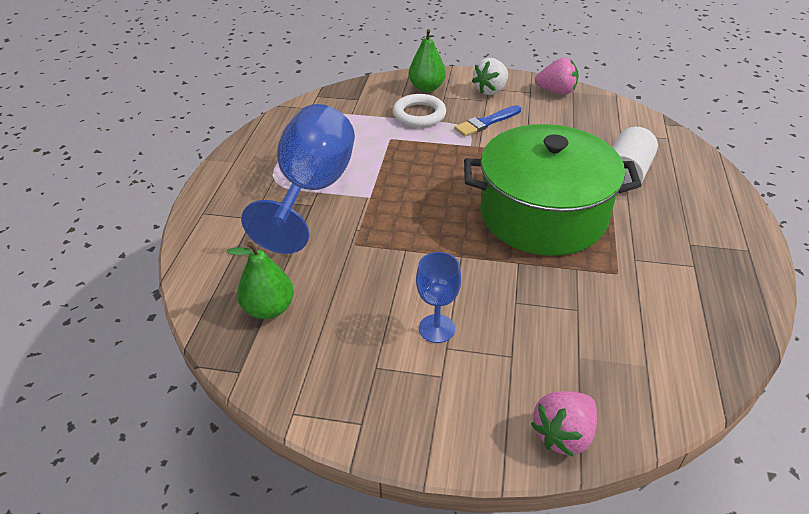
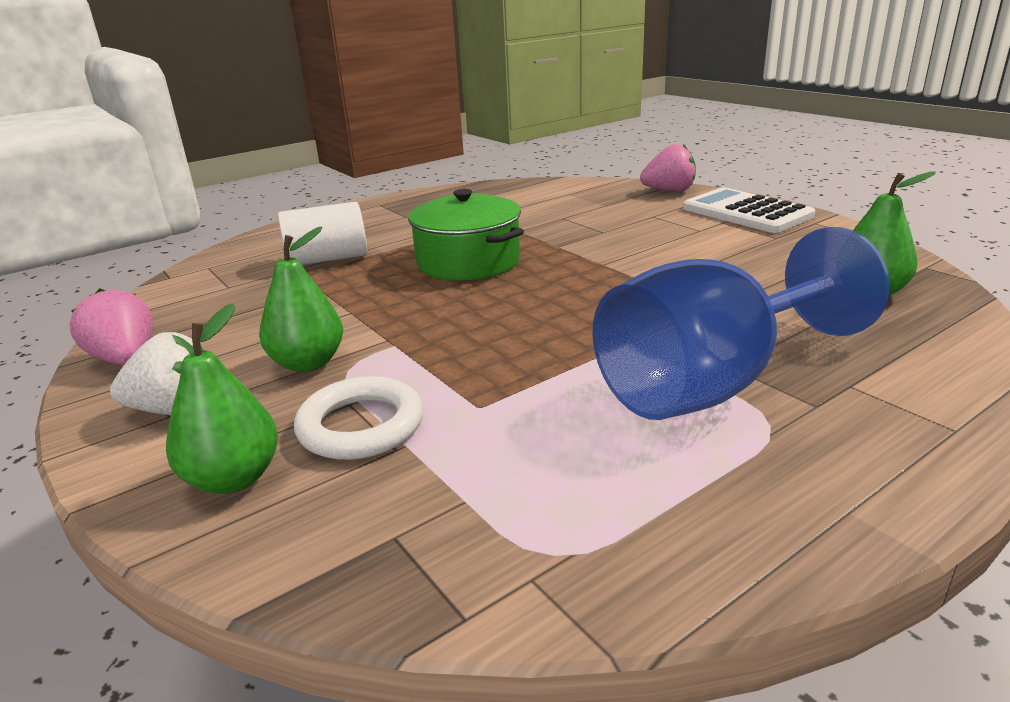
camera: 135 degrees left, 15 degrees down
(436, 328) = (694, 238): blue goblet -> none
(438, 414) = (746, 212): none -> white calculator
(486, 122) = (308, 363): blue brush -> green pear
(543, 215) = (468, 262): green pot -> green pot, size x0.64

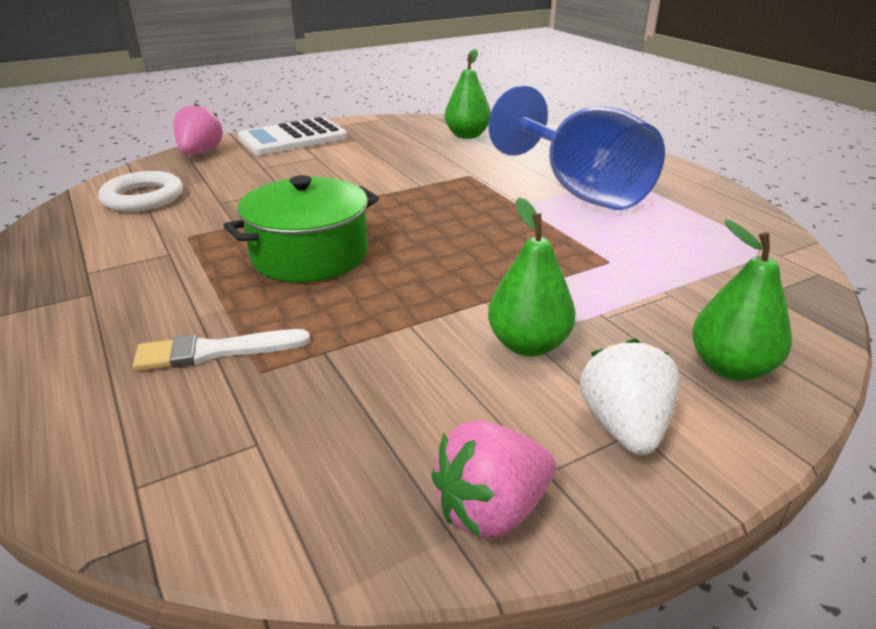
camera: 85 degrees left, 5 degrees up
(327, 259) = (215, 351): white cylinder -> white brush
(361, 426) = (642, 310): white ring -> white ring (143, 198)

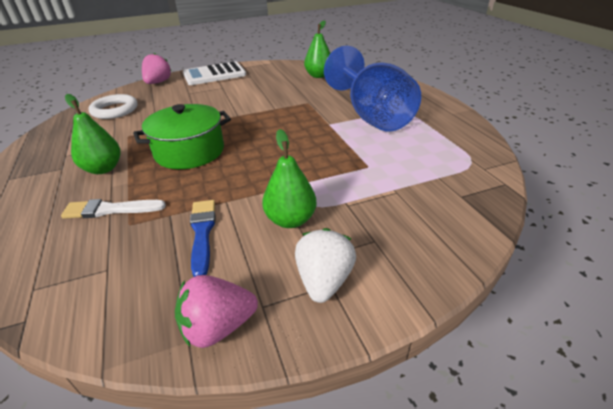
camera: 10 degrees right, 5 degrees up
(394, 374) = (202, 233): none -> blue brush
(730, 368) = (412, 246): green pear -> green pear (103, 169)

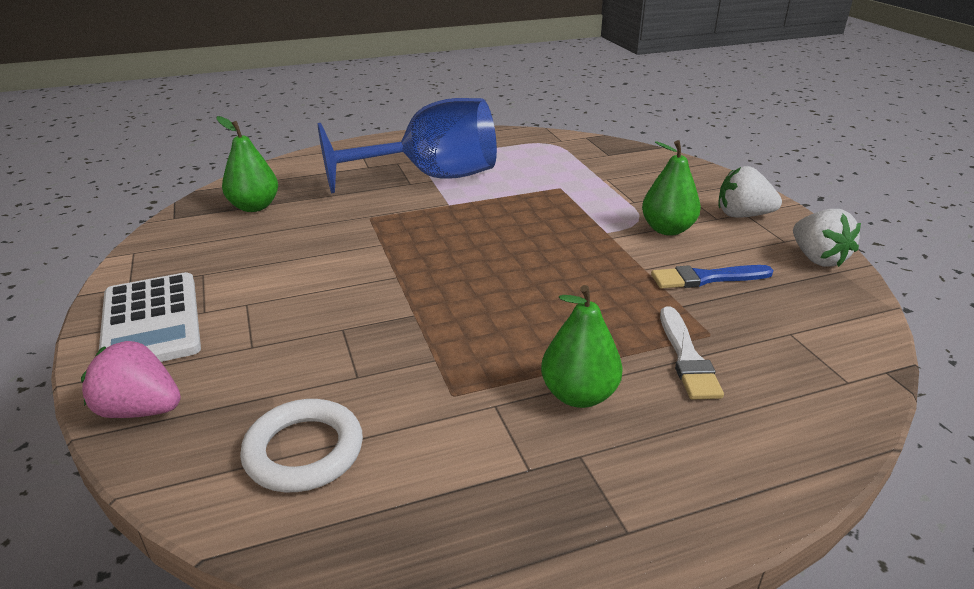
camera: 90 degrees left, 5 degrees down
(189, 151) = (521, 310): green pot -> none
(218, 327) = (817, 258): pink strawberry -> white strawberry

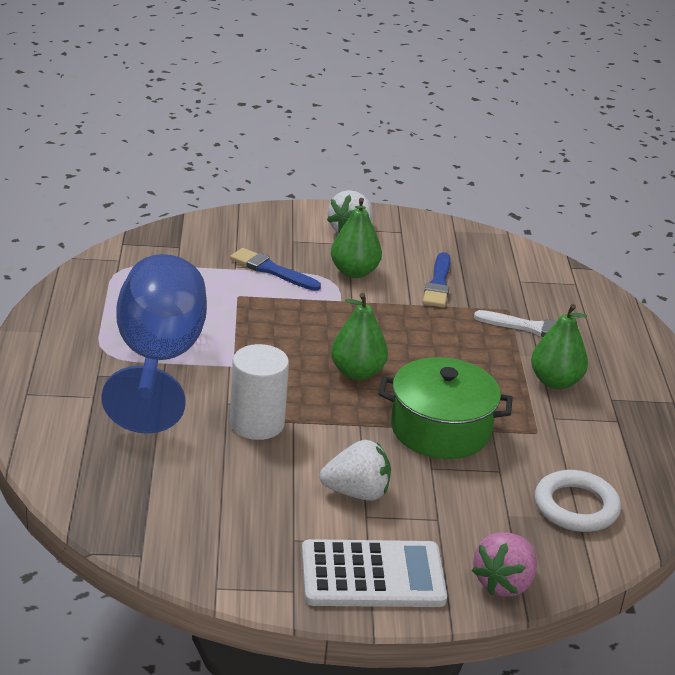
camera: 75 degrees left, 0 degrees up
(254, 207) = (152, 491): green pear -> green pear (357, 372)
(368, 229) = (257, 424): none -> white cylinder
(416, 323) = (440, 429): none -> green pot
(619, 193) = (271, 270): none -> blue brush
(817, 258) = (434, 230): white strawberry -> white strawberry (357, 493)

